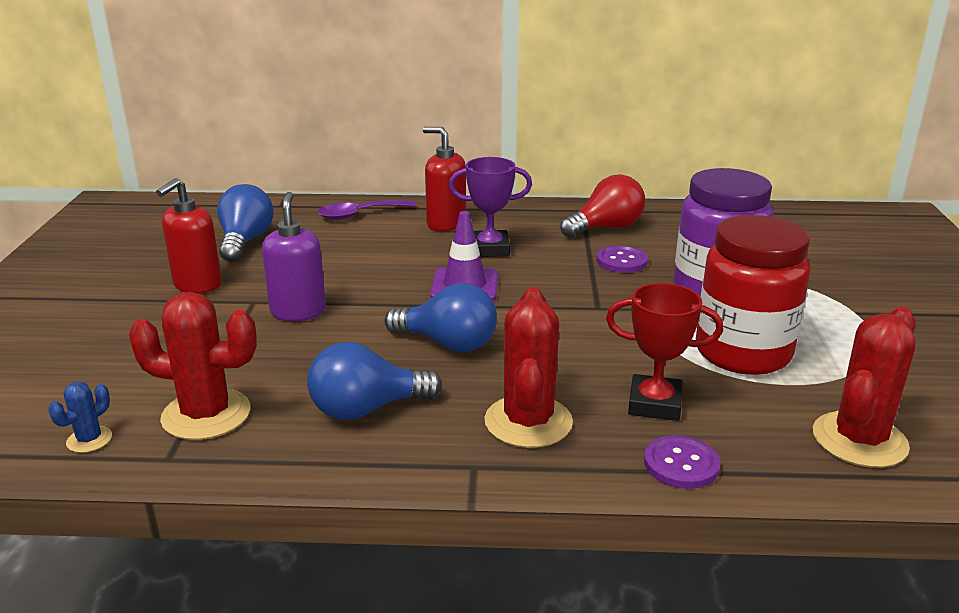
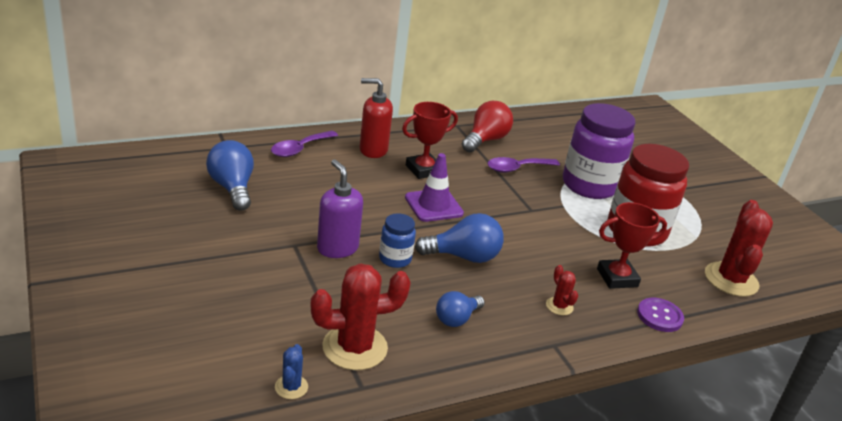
camera: 30 degrees left, 5 degrees up
(197, 285) = (235, 237): red soap dispenser -> none
(356, 332) = (395, 259): none -> blue jar
(366, 409) = (456, 319): blue light bulb -> blue light bulb, size x0.65
(490, 249) = (423, 170): purple trophy -> red trophy
(528, 422) = (559, 306): red cactus -> red cactus, size x0.48
(621, 261) = (517, 168): purple button -> purple spoon

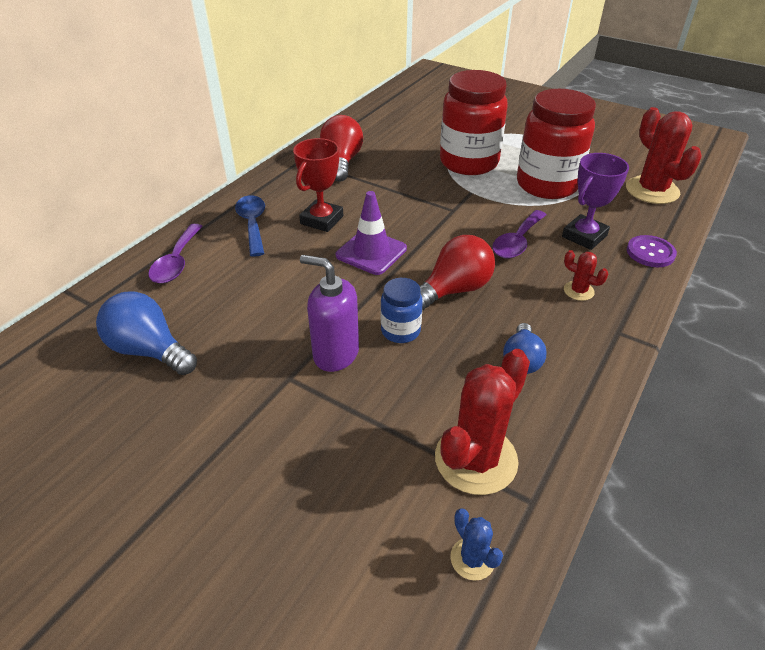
camera: 30 degrees left, 10 degrees up
(373, 150) = (252, 224): red soap dispenser -> blue spoon
(463, 256) = (454, 290): blue light bulb -> red light bulb
(517, 168) = (397, 176): purple spoon -> purple spoon (517, 242)
(589, 185) = (468, 162): purple jar -> red jar
(617, 278) = (584, 236): red trophy -> purple trophy

